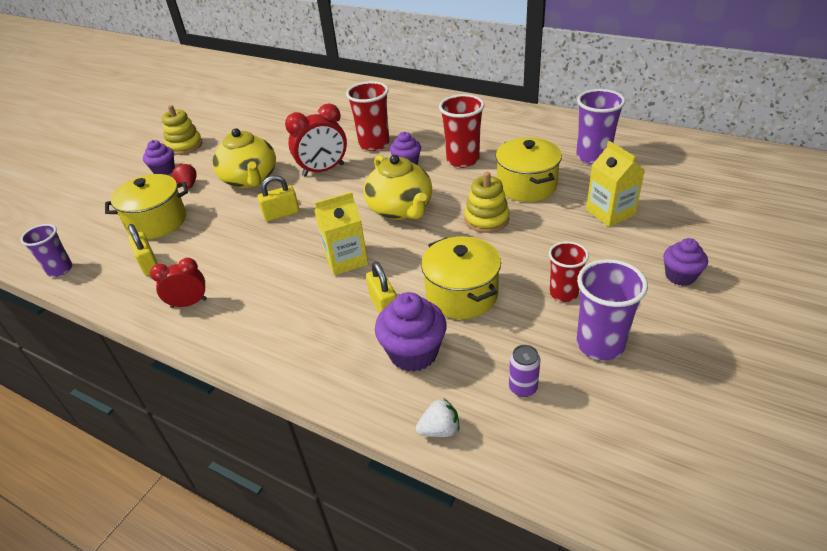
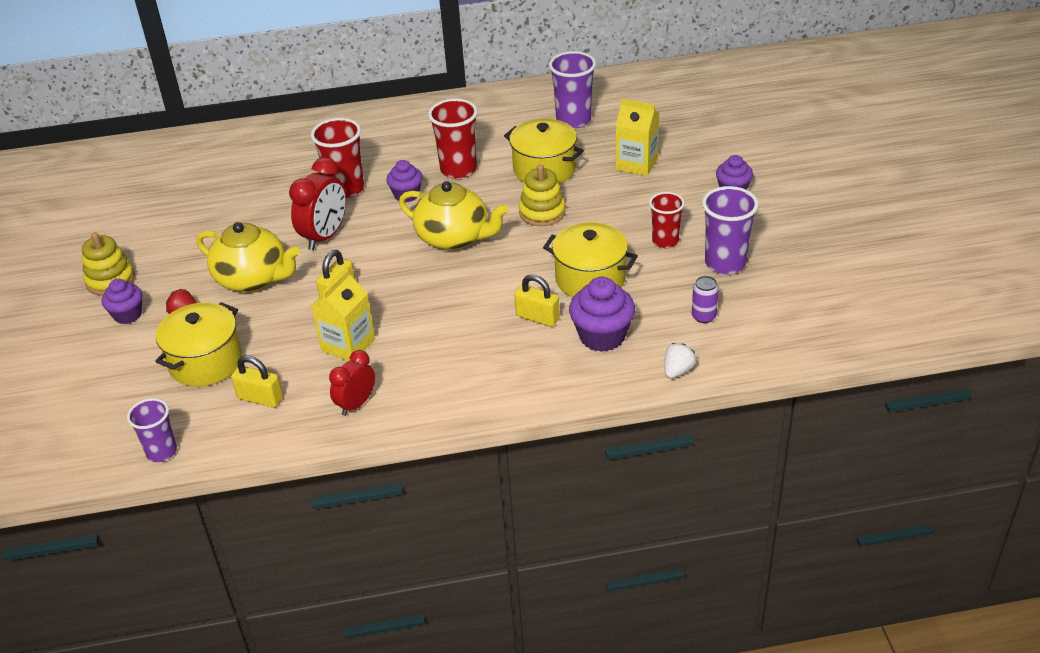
camera: 40 degrees left, 0 degrees up
(346, 259) = (458, 300): yellow carton -> yellow carton (348, 345)

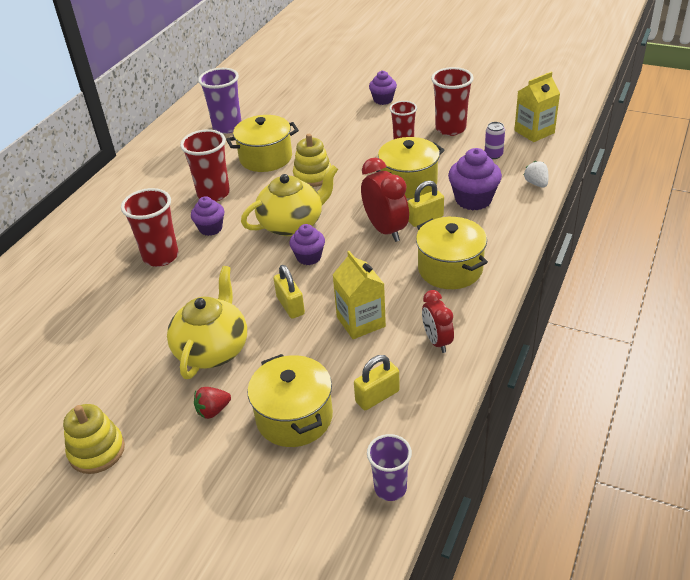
camera: 55 degrees left, 0 degrees up
(128, 315) = (166, 453): purple cupcake -> purple cupcake (309, 257)
(253, 278) = (212, 349): yellow teapot -> yellow teapot turned 45 degrees counterclockwise
(325, 236) = (207, 288): red clock -> red clock (385, 230)
(469, 368) = (450, 269): none -> yellow pot
(636, 164) = (310, 121): yellow carton -> yellow carton (534, 132)
(725, 263) = (450, 129): purple cup -> red cup

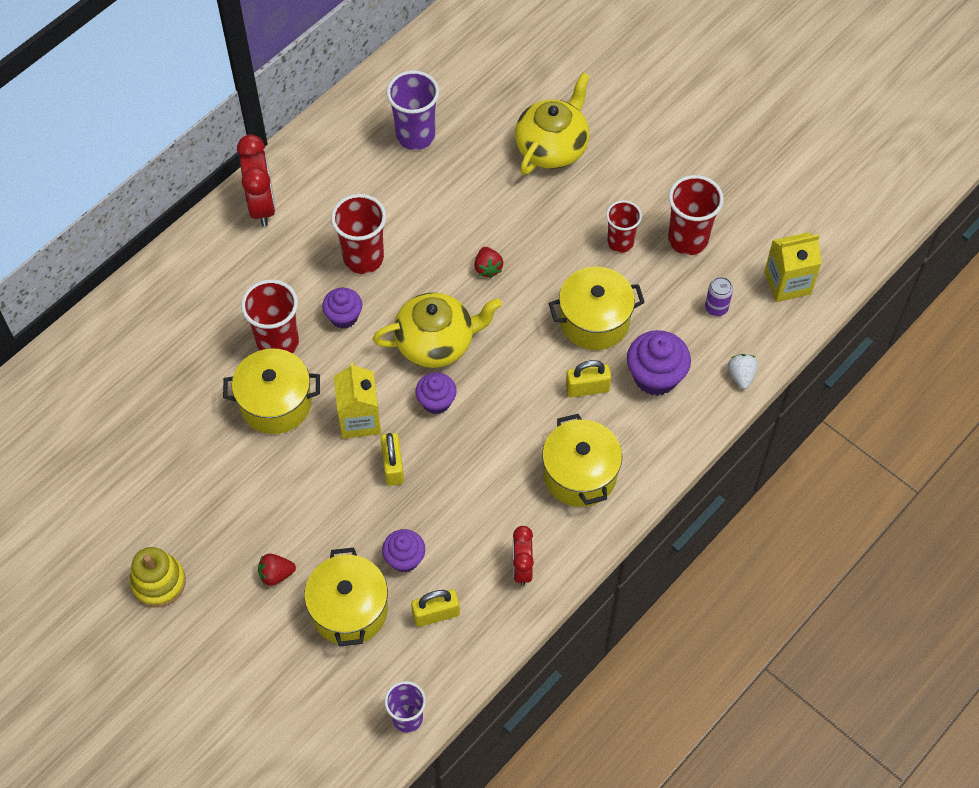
camera: 15 degrees right, 20 degrees up
(212, 349) = (297, 497): yellow teapot -> yellow teapot (552, 147)
(266, 158) = (443, 214): yellow pot -> yellow pot (275, 403)
(313, 176) = (488, 268): yellow stacking toy -> red strawberry
(361, 322) = (456, 514): yellow carton -> yellow carton (359, 419)
(383, 100) = (629, 151): purple cupcake -> purple cupcake (404, 559)
(385, 230) = (535, 389): red clock -> red clock (262, 205)

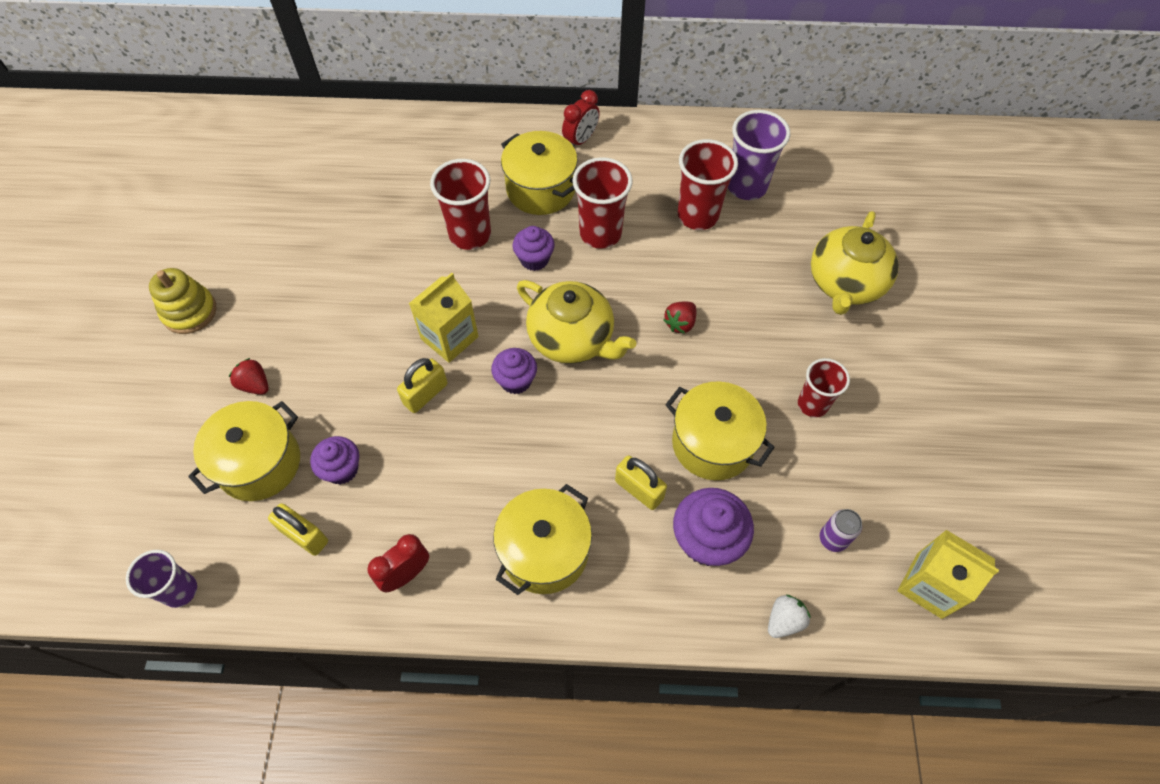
camera: 50 degrees right, 0 degrees up
(262, 205) = (581, 140): red clock -> red clock, size x0.64
(275, 403) = (414, 272): yellow pot -> yellow pot (541, 189)
(552, 147) = (845, 283): yellow teapot -> yellow teapot turned 120 degrees clockwise
(688, 239) = (876, 458): red cup -> red cup (697, 215)

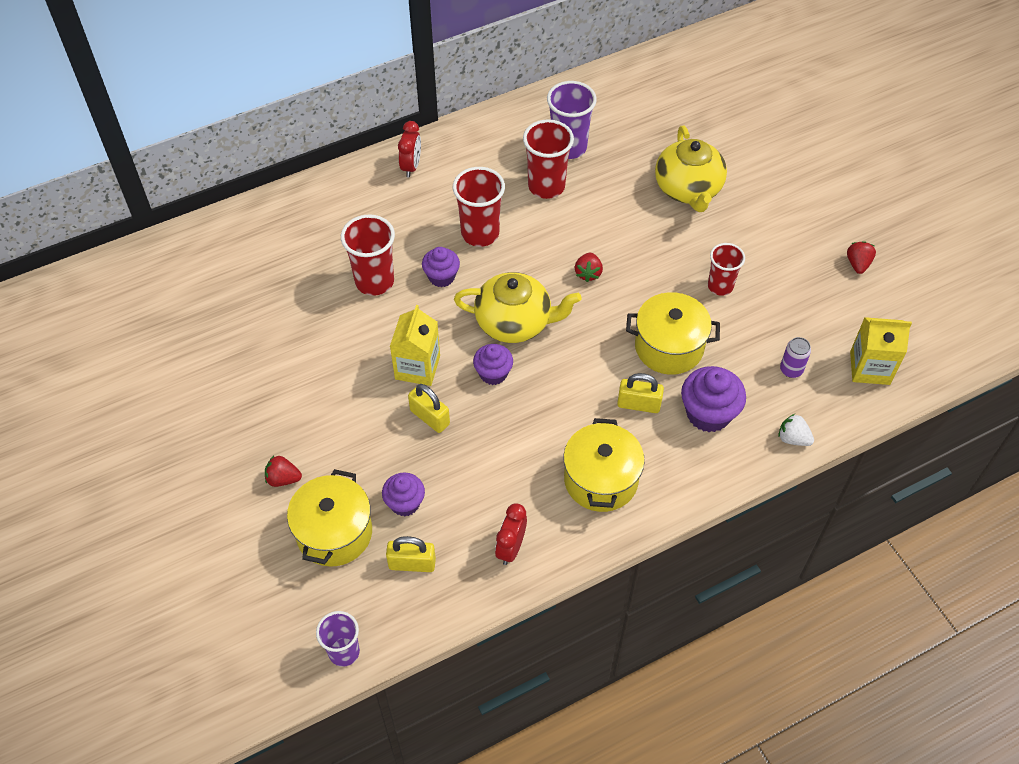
camera: 30 degrees left, 5 degrees down
(189, 312) = (178, 452): yellow stacking toy -> none
(425, 394) = (429, 417): yellow padlock -> yellow padlock turned 60 degrees counterclockwise
(541, 189) = (407, 220): yellow pot -> none
(784, 620) = (793, 438): white strawberry -> white strawberry turned 75 degrees counterclockwise
(990, 456) = (858, 264): none -> red strawberry

